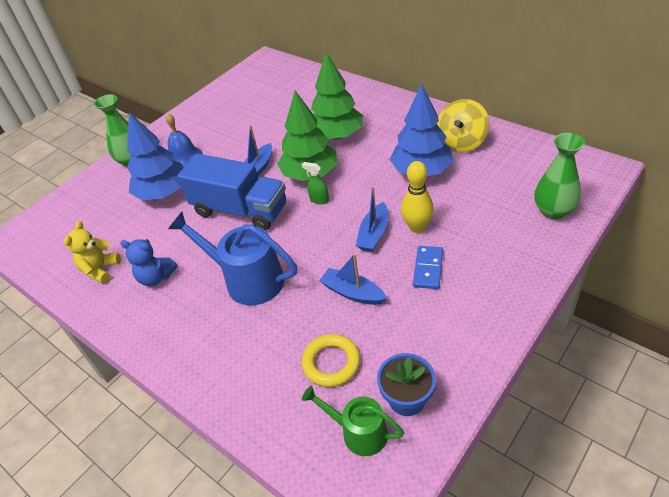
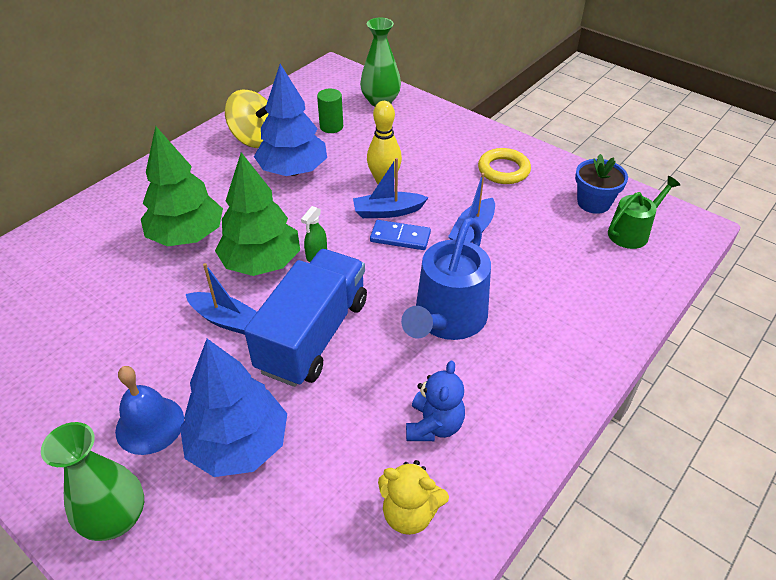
camera: 95 degrees left, 0 degrees up
(331, 363) = (562, 248): yellow ring -> yellow ring (503, 170)
(359, 432) = (632, 232): green watering can -> green watering can turned 150 degrees counterclockwise
(374, 234) = (388, 211): blue boat -> blue boat turned 150 degrees clockwise
(428, 269) = (444, 178): blue domino -> blue domino (400, 237)
(494, 183) = (331, 127): none -> green cylinder

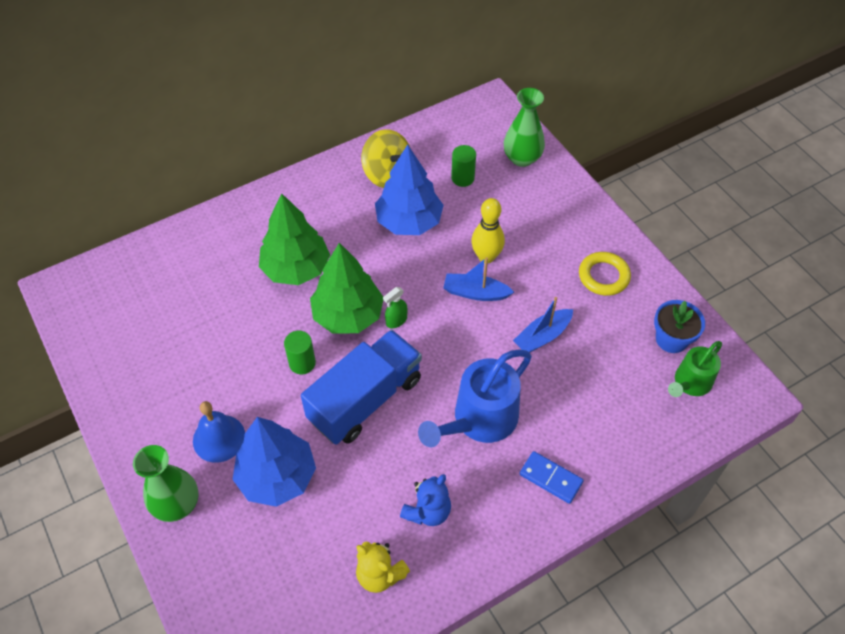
camera: 20 degrees right, 10 degrees up
(226, 320) = (302, 363): blue boat -> green cylinder
(400, 237) = (475, 324): blue domino -> blue domino (551, 478)
(632, 232) = (690, 383): green watering can -> green watering can turned 150 degrees clockwise

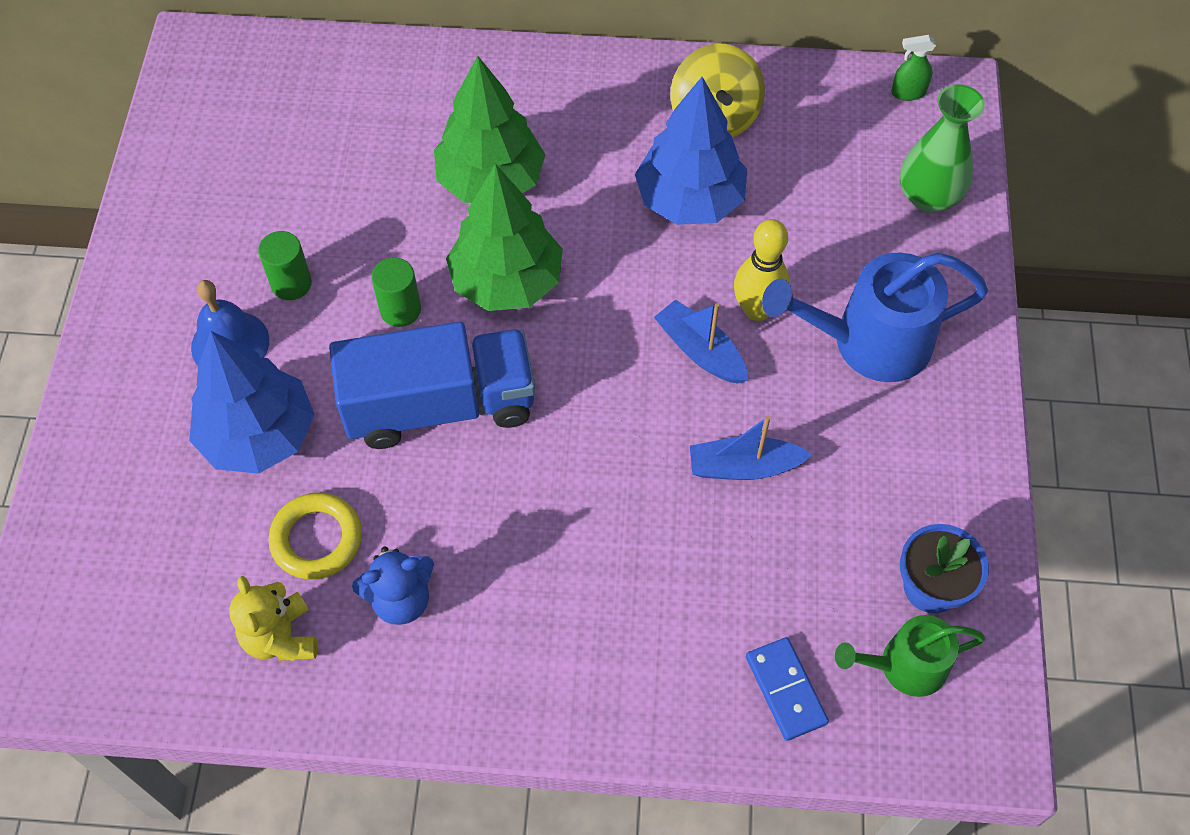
camera: 35 degrees right, 5 degrees up
(177, 504) = (123, 394): green vase -> none
(396, 321) = (563, 326): green spray bottle -> green spray bottle (908, 92)
(462, 178) = (816, 179): green cylinder -> green cylinder (291, 284)
(479, 420) = (564, 525): blue watering can -> blue watering can (870, 342)
(551, 478) = (593, 664): blue domino -> blue domino (786, 690)
(603, 276) = (906, 436): yellow ring -> yellow ring (317, 539)

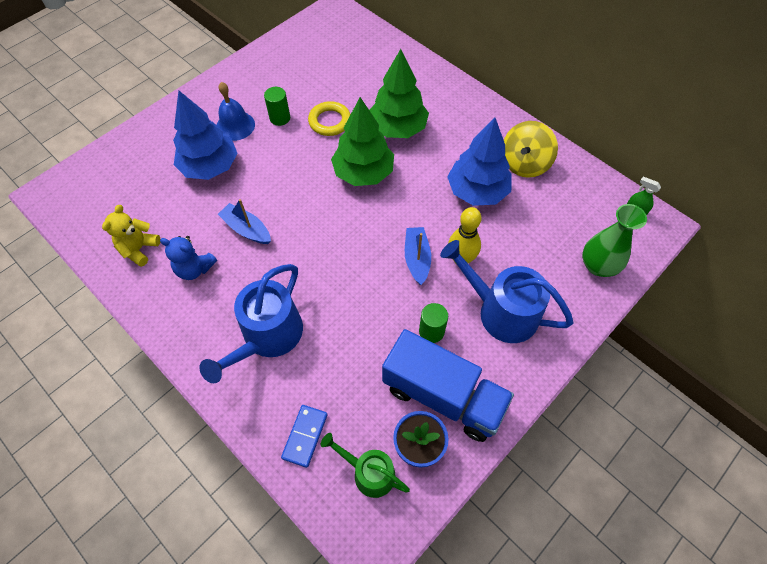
camera: 40 degrees right, 0 degrees up
(317, 539) = (189, 221): yellow ring -> yellow ring (330, 121)
(400, 310) = (310, 155): green cylinder -> green cylinder (431, 331)
(440, 406) = (286, 204): blue truck -> blue truck (443, 396)
(607, 607) = (268, 337): none -> blue watering can
(744, 467) = (386, 323): blue boat -> blue boat (247, 229)

